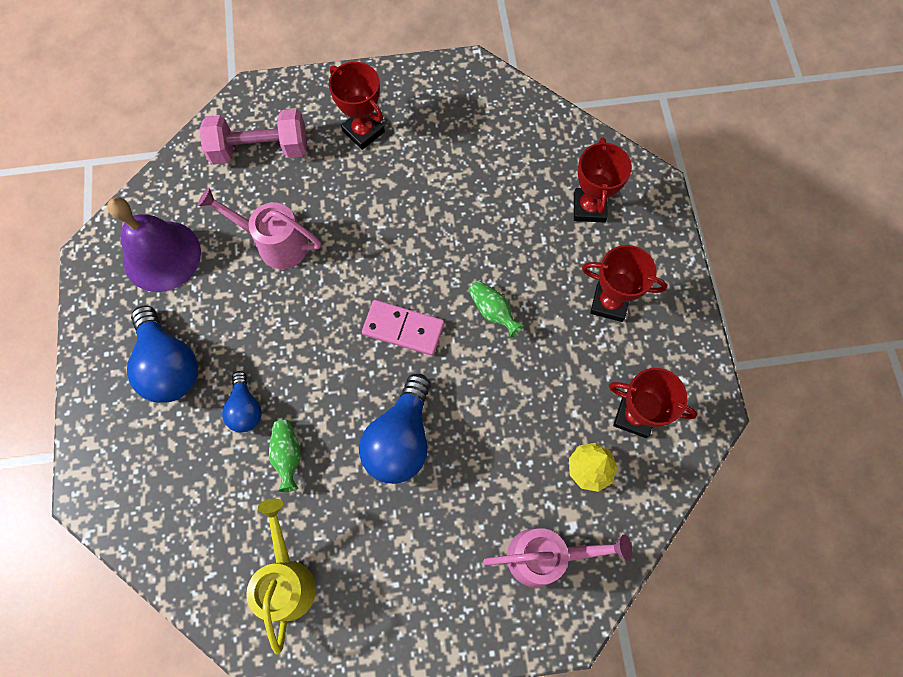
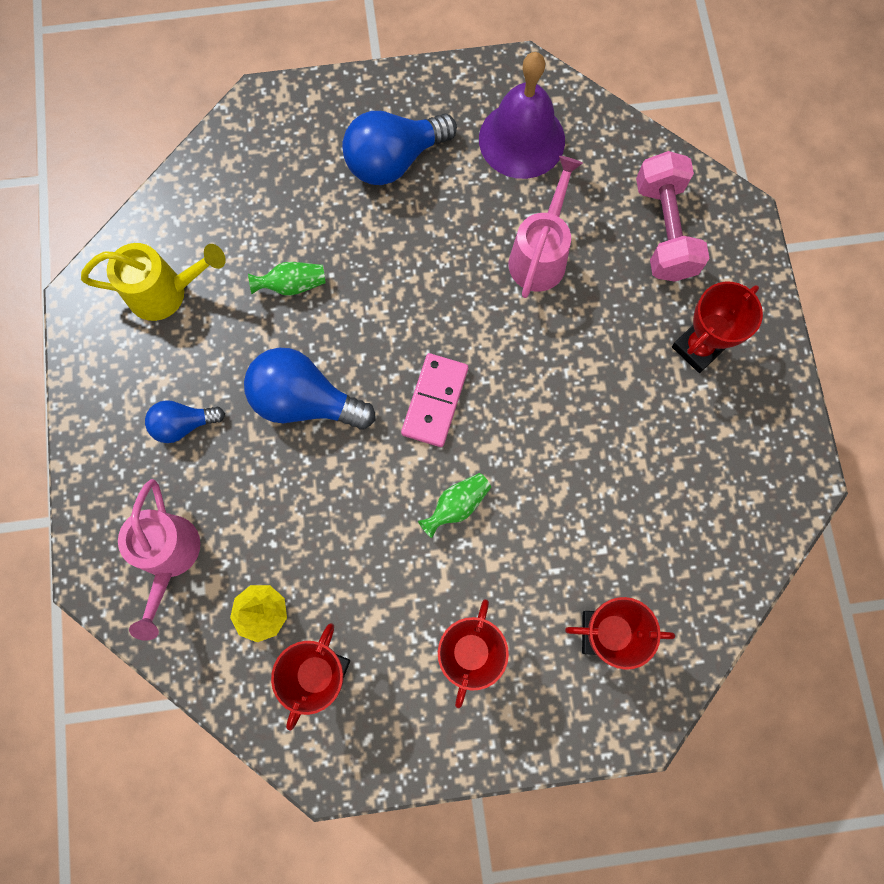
camera: 90 degrees right, 5 degrees up
(245, 409) = (344, 239): blue light bulb -> blue light bulb (183, 424)

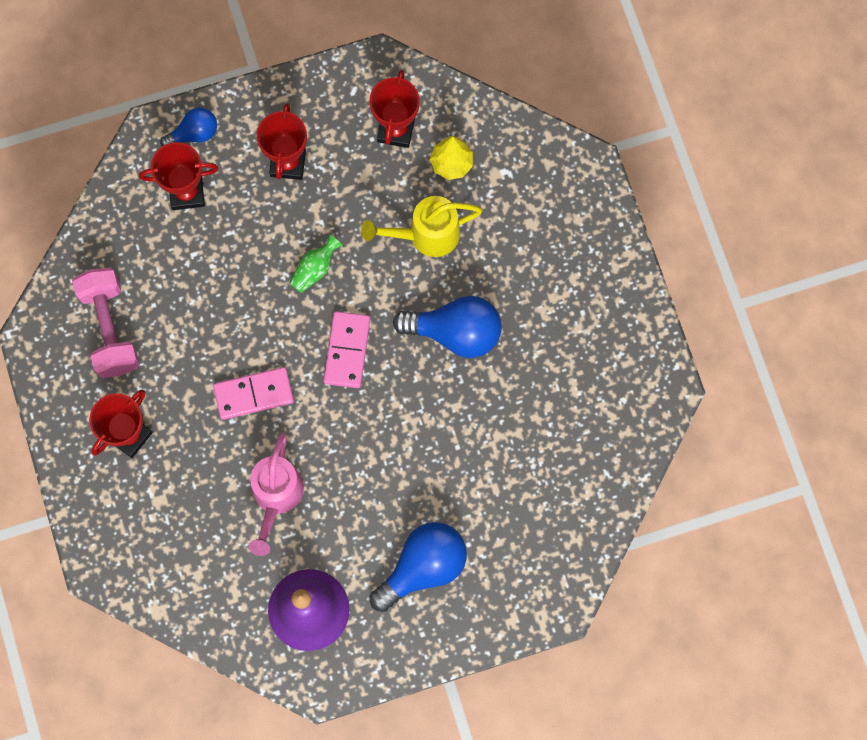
camera: 170 degrees right, 0 degrees up
(165, 292) = (597, 405): yellow watering can -> yellow watering can (426, 235)
(169, 557) = (534, 192): pink watering can -> none
(183, 424) = (551, 296): blue light bulb -> blue light bulb (194, 134)
(292, 285) = (489, 431): green vase -> none
(550, 370) = (254, 394): none -> pink domino
(664, 230) = (168, 540): pink dumbbell -> pink dumbbell (110, 328)

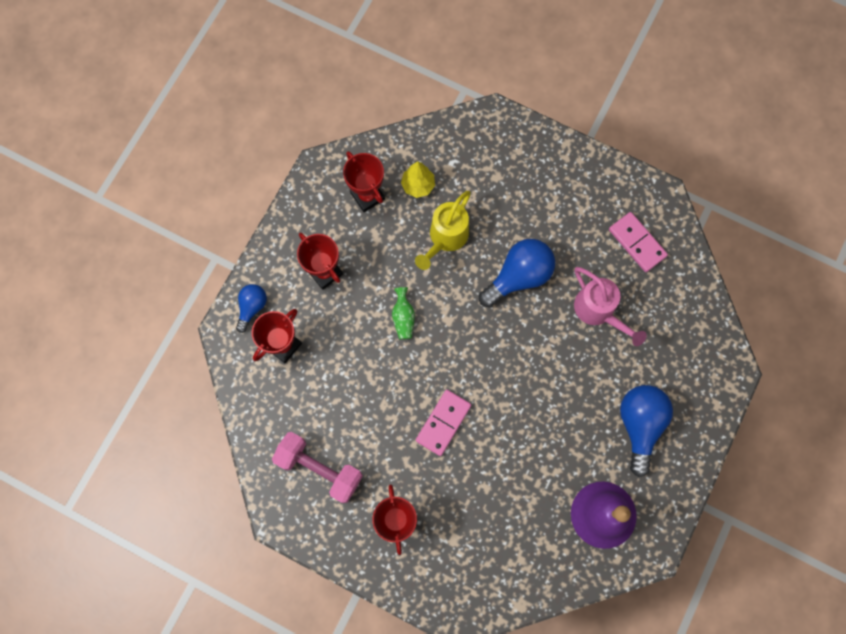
camera: 45 degrees left, 0 degrees up
(276, 496) = (517, 468): pink watering can -> pink watering can (598, 311)
(347, 350) = (469, 345): pink domino -> pink domino (637, 243)

